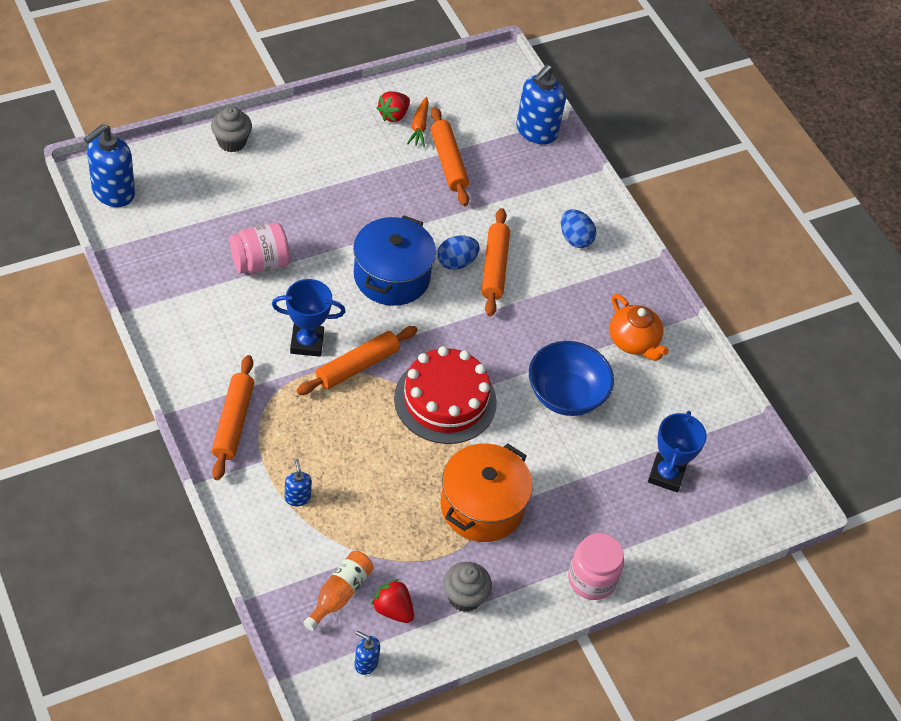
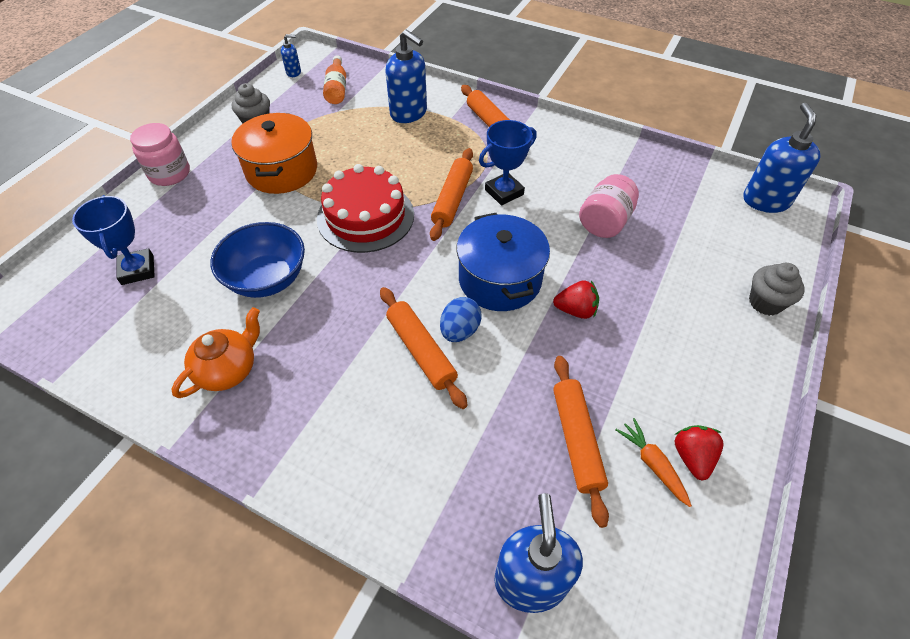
camera: 150 degrees right, 0 degrees up
(297, 497) = (409, 113): blue soap dispenser -> blue soap dispenser, size x2.04
(393, 609) = (298, 98): red strawberry -> red strawberry (575, 310)
(448, 162) = (577, 440): orange rolling pin -> orange rolling pin turned 45 degrees clockwise
(575, 239) = (365, 447): blue egg -> none
(634, 341) = (228, 369): orange teapot -> orange teapot turned 105 degrees clockwise

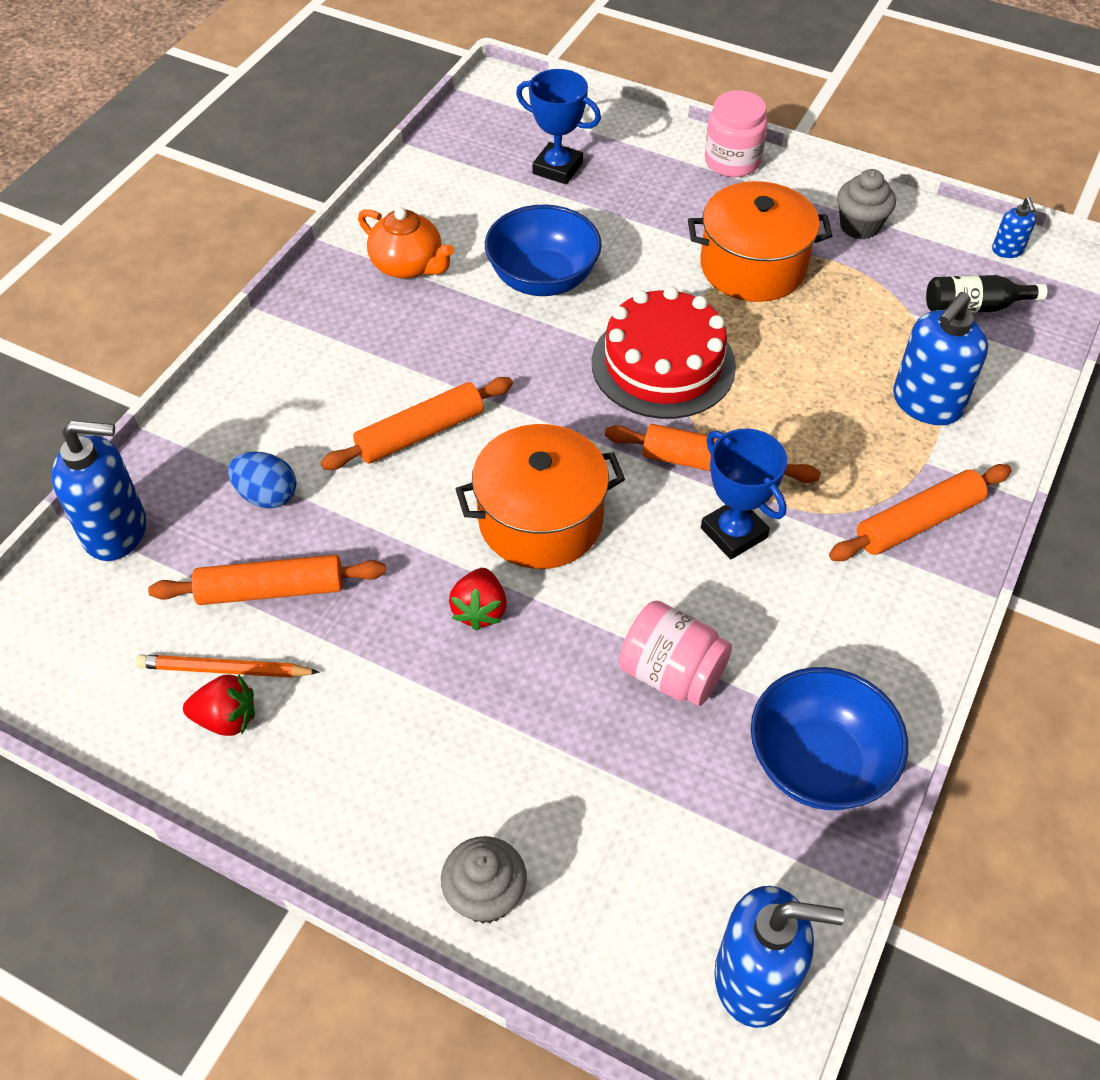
camera: 90 degrees right, 0 degrees up
(137, 270) = (557, 168): blue trophy -> blue trophy turned 45 degrees clockwise
(337, 89) = (974, 307): orange bottle -> black bottle
(460, 331) = (450, 473): blue egg -> blue egg (267, 495)
(500, 279) = (540, 520): blue pot -> orange pot
(645, 171) = (818, 763): none -> blue bowl
(652, 464) = (224, 670): orange carrot -> orange pencil

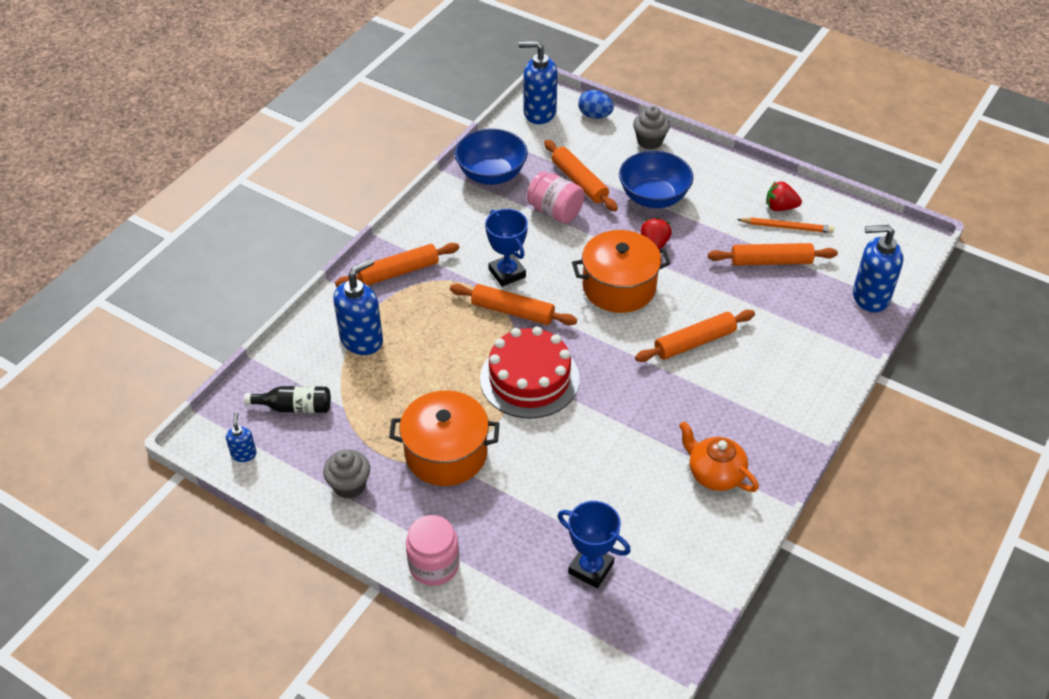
camera: 175 degrees left, 5 degrees down
(267, 495) = (785, 311): blue egg -> blue egg (595, 116)
(543, 279) = (609, 454): blue bowl -> blue bowl (653, 197)
(633, 757) = (579, 182): none -> orange rolling pin

